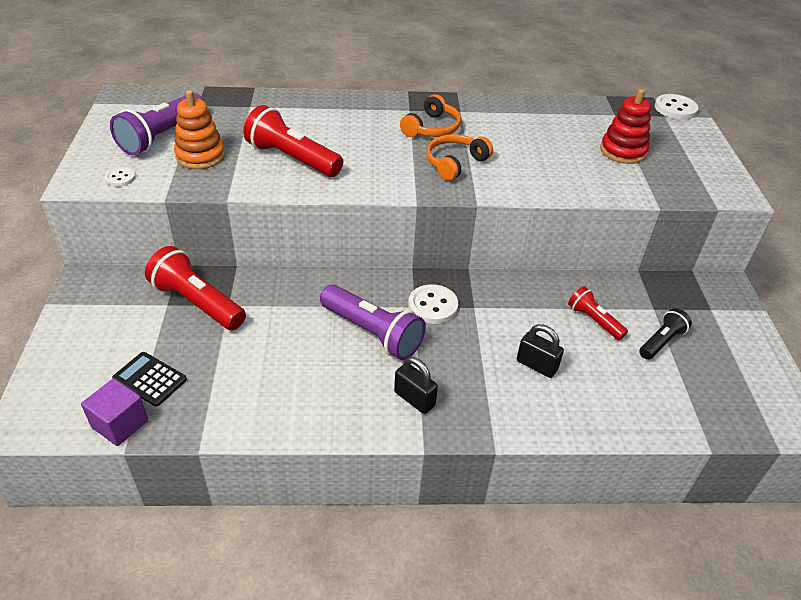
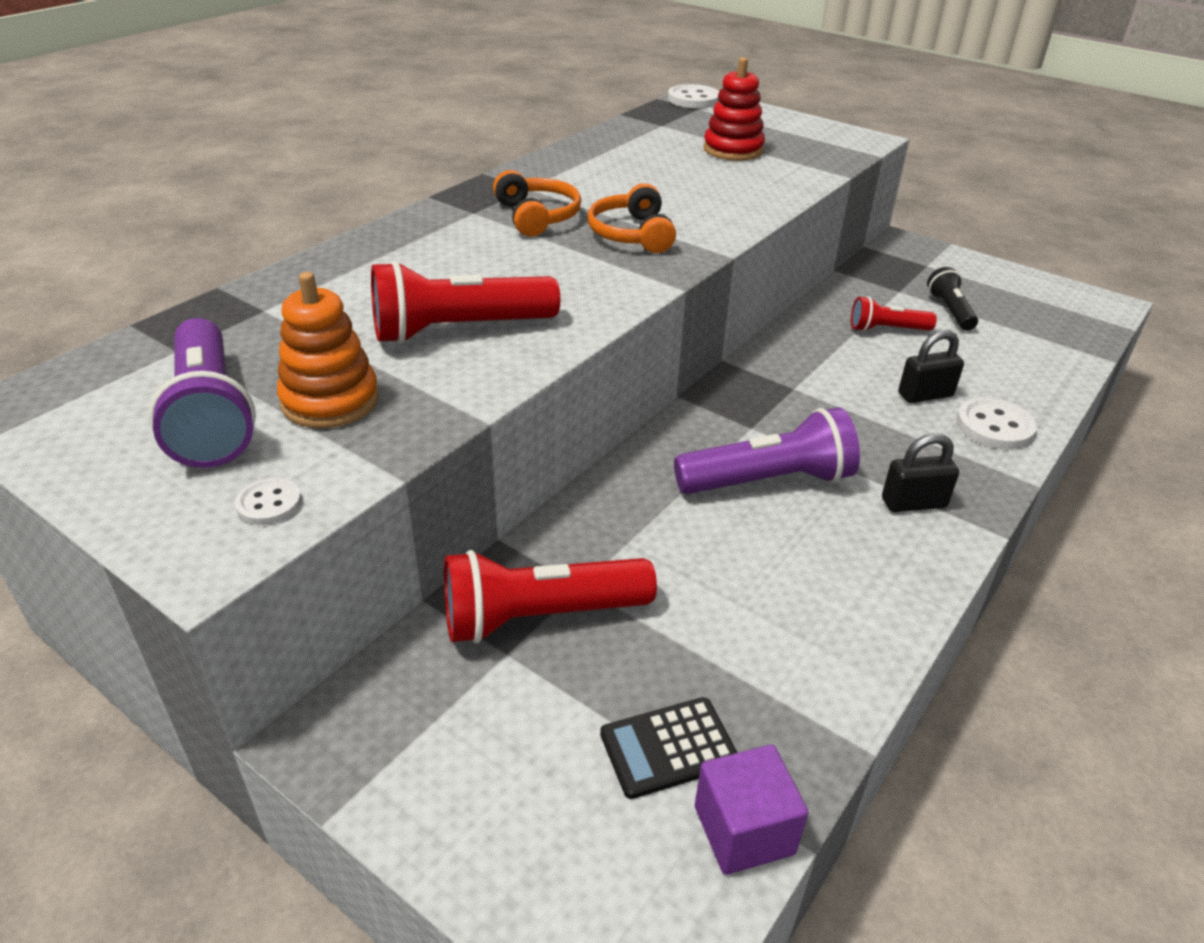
camera: 50 degrees left, 5 degrees down
(433, 306) = (763, 414): white button -> white button (994, 426)

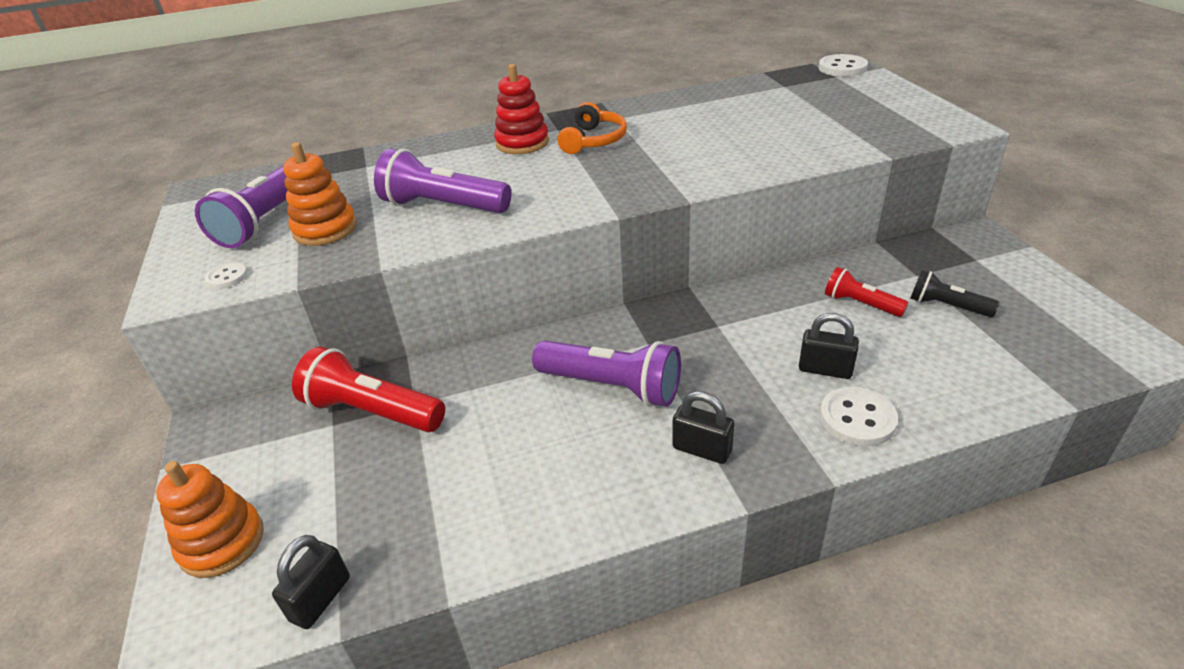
camera: 40 degrees right, 0 degrees up
(458, 330) = (443, 206): red flashlight -> purple flashlight
(543, 850) = (222, 542): none -> orange stacking toy
(632, 234) = (639, 167): orange headphones -> none
(668, 748) = (342, 526): black calculator -> none
(733, 150) = (815, 116): red stacking toy -> red stacking toy (522, 143)
(744, 830) = (320, 599): purple cube -> black padlock
(950, 311) = (946, 306): black flashlight -> black flashlight turned 90 degrees counterclockwise

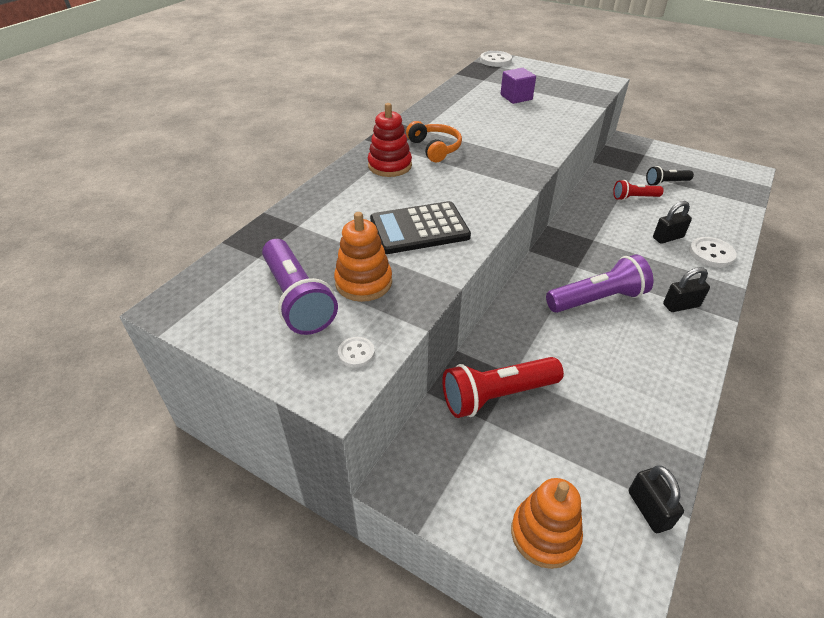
camera: 45 degrees left, 5 degrees up
(443, 206) = (419, 229): purple flashlight -> black calculator
(787, 114) = (516, 97): none -> purple cube

